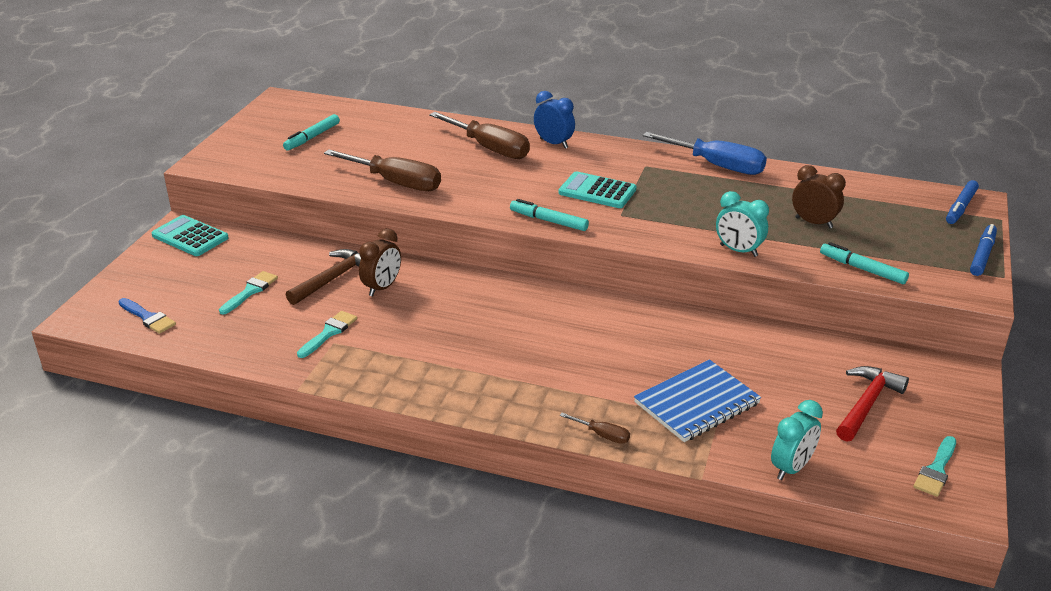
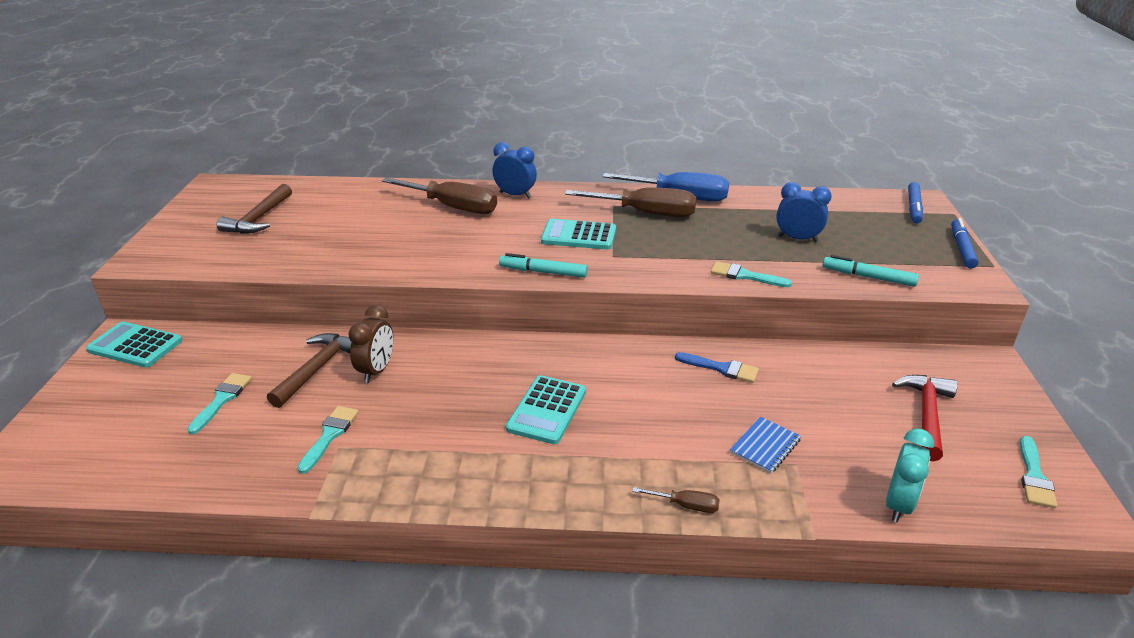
camera: 15 degrees left, 0 degrees up
(148, 317) = (96, 455): blue brush -> blue brush (721, 368)
(312, 137) = (259, 218): turquoise marker -> brown hammer
(396, 183) = (366, 254): brown screwdriver -> brown screwdriver (646, 213)
(516, 343) = (547, 410): none -> turquoise calculator
(697, 403) = (765, 446): blue notebook -> blue notebook, size x0.56
(738, 250) = (744, 276): turquoise clock -> turquoise brush
(813, 223) = (797, 239): brown clock -> blue clock

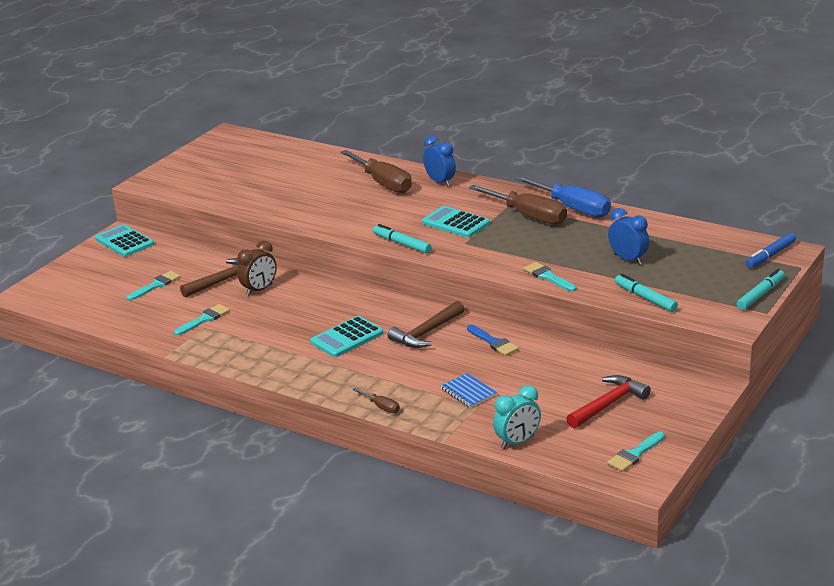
camera: 30 degrees right, 5 degrees down
(259, 218) = (240, 166): brown hammer -> brown hammer (427, 333)
(765, 446) = (468, 392): blue notebook -> blue notebook turned 75 degrees clockwise
(961, 248) = (760, 294): blue marker -> turquoise marker

